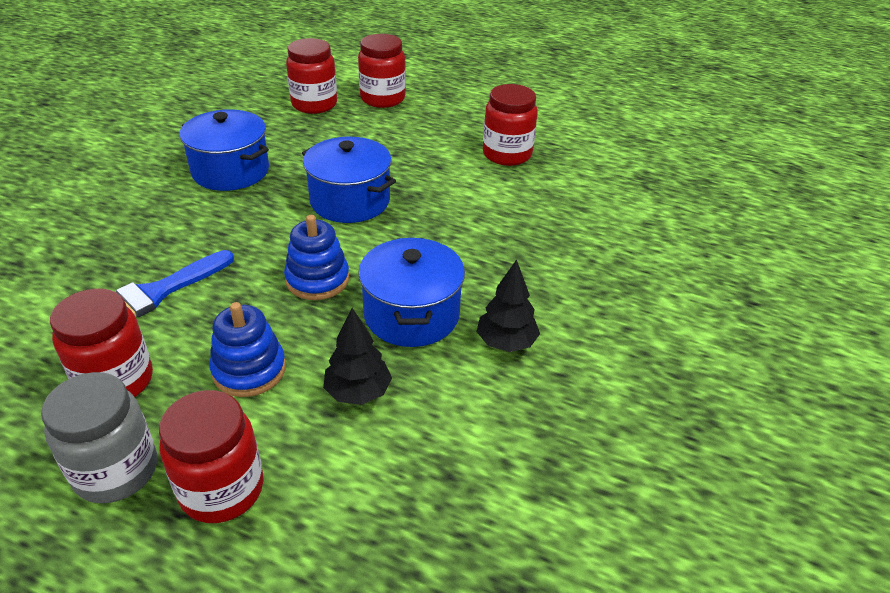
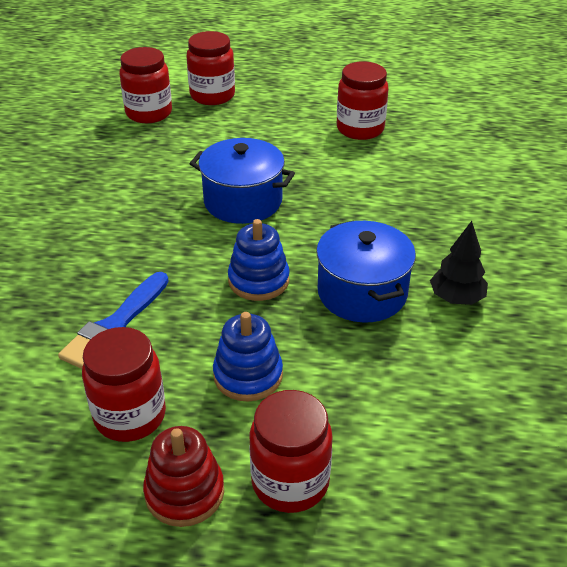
camera: 15 degrees left, 0 degrees up
(116, 471) = (184, 492): grey jar -> red stacking toy
(231, 171) = (108, 195): blue pot -> none
(358, 392) = (356, 371): black tree -> none

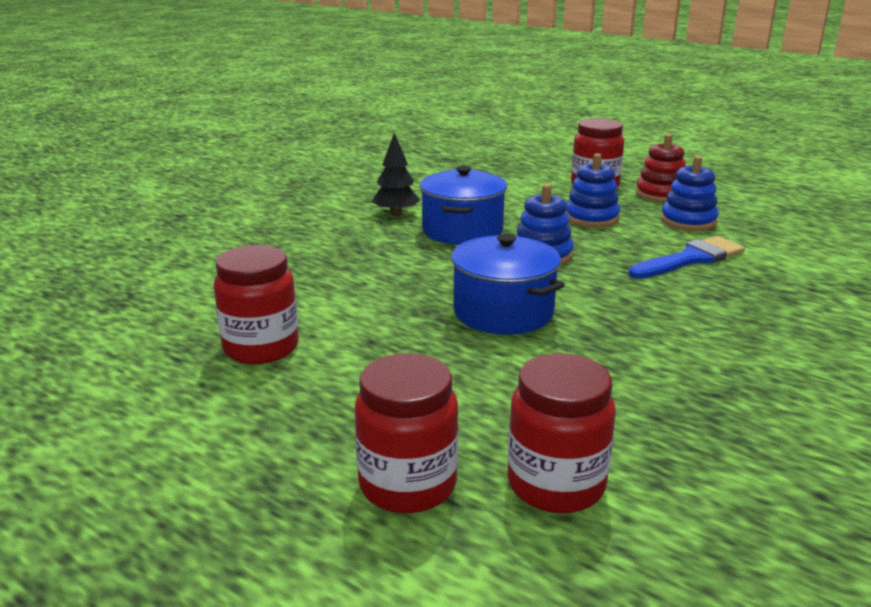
camera: 150 degrees left, 15 degrees down
(130, 416) = (688, 221): red jar -> blue stacking toy

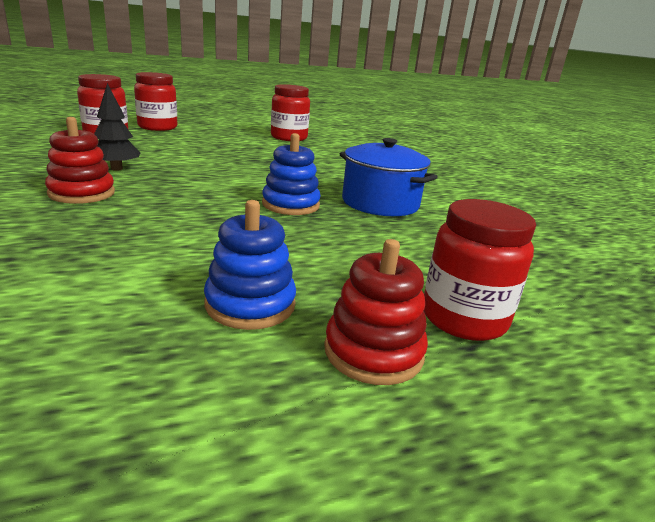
camera: 120 degrees right, 0 degrees up
(396, 214) = (447, 199): black tree -> black tree (116, 168)
(503, 312) = (233, 169): blue pot -> none
(591, 218) = (342, 257): blue stacking toy -> none
(690, 259) = (174, 245): blue brush -> none
(720, 334) = (82, 193): none -> red stacking toy

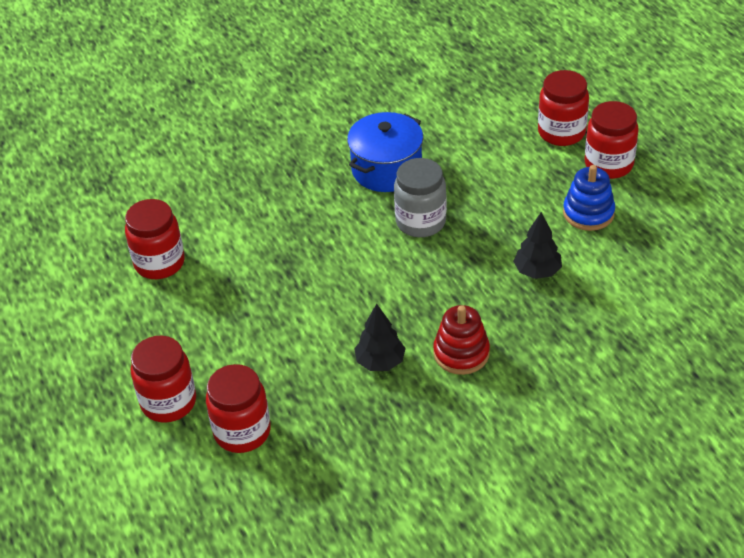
camera: 90 degrees left, 20 degrees up
(159, 246) = (537, 271): none -> black tree
(290, 205) = (420, 222): blue stacking toy -> grey jar
(373, 352) = (608, 164): red stacking toy -> red jar

